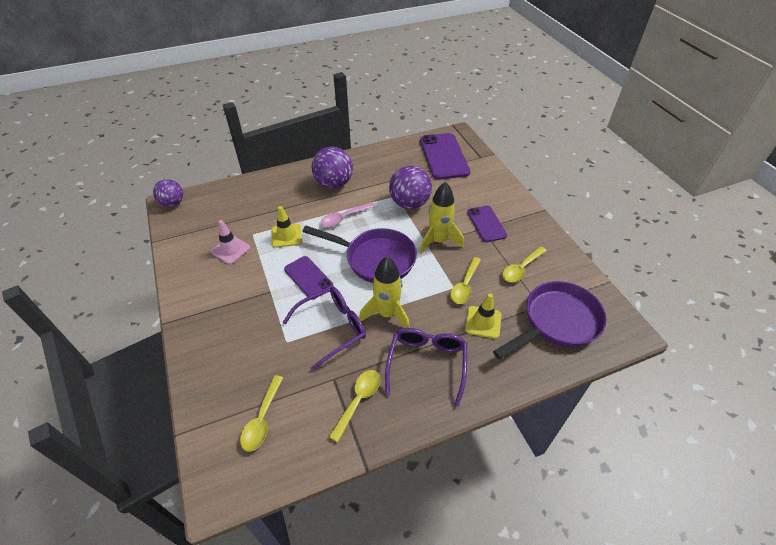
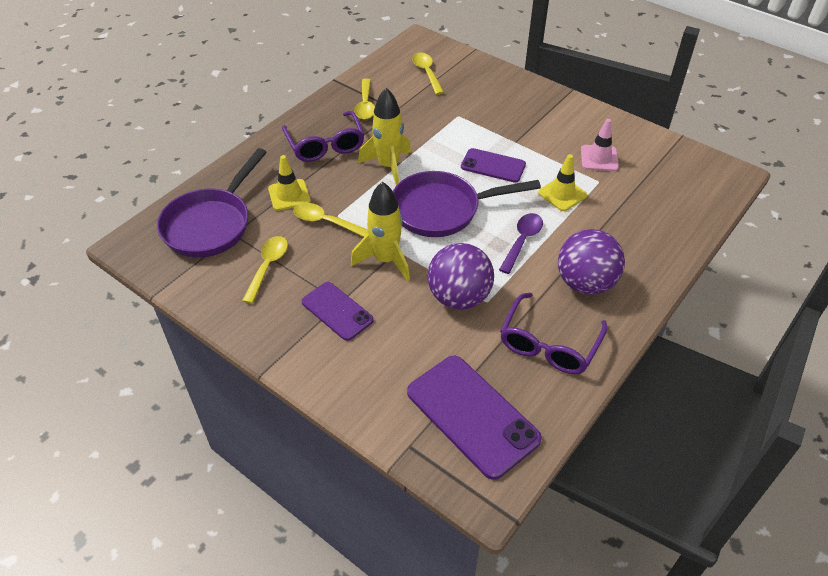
camera: 150 degrees right, 0 degrees up
(172, 203) = (729, 175): purple ball -> none
(332, 328) = (429, 138): purple glasses -> purple glasses (549, 344)
(344, 218) = (522, 241): pink spoon -> purple spoon
(465, 286) = (325, 221): yellow spoon -> yellow spoon turned 60 degrees counterclockwise

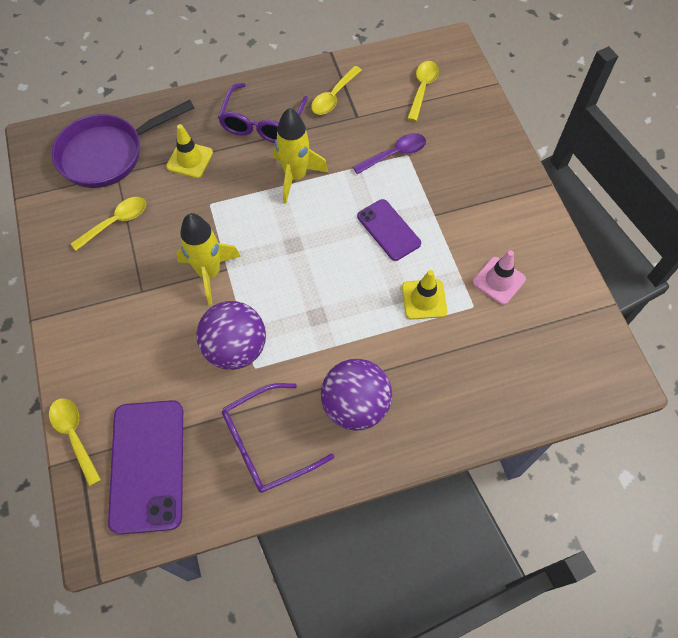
camera: 35 degrees right, 15 degrees up
(325, 221) = (195, 204): yellow spoon -> yellow spoon (74, 435)
(337, 311) = (131, 298): purple phone -> none
(442, 210) = (301, 251): purple pan -> none
(522, 241) = (340, 326): purple spoon -> purple spoon (395, 154)

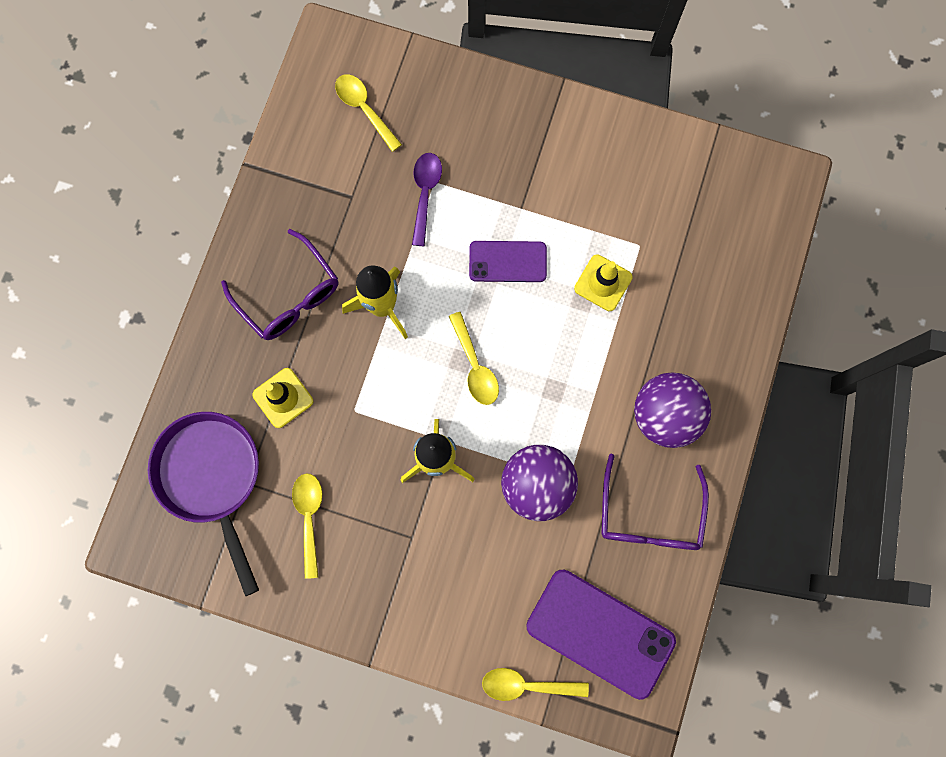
camera: 55 degrees left, 15 degrees up
(108, 154) = (212, 477): purple pan -> purple pan turned 150 degrees clockwise
(333, 97) = (308, 202): yellow spoon -> yellow spoon (475, 366)
(499, 280) = (630, 204): pink traffic cone -> none

